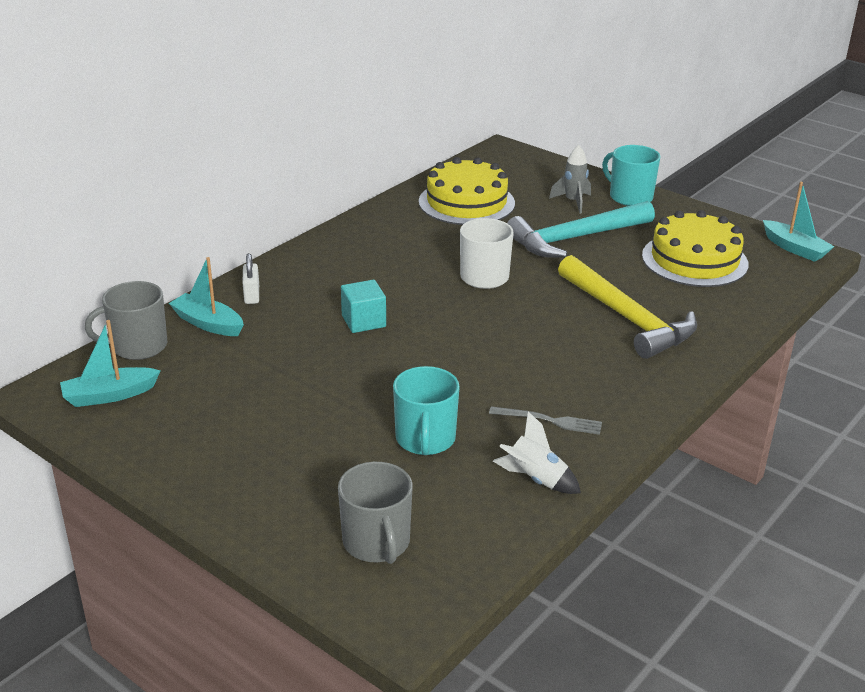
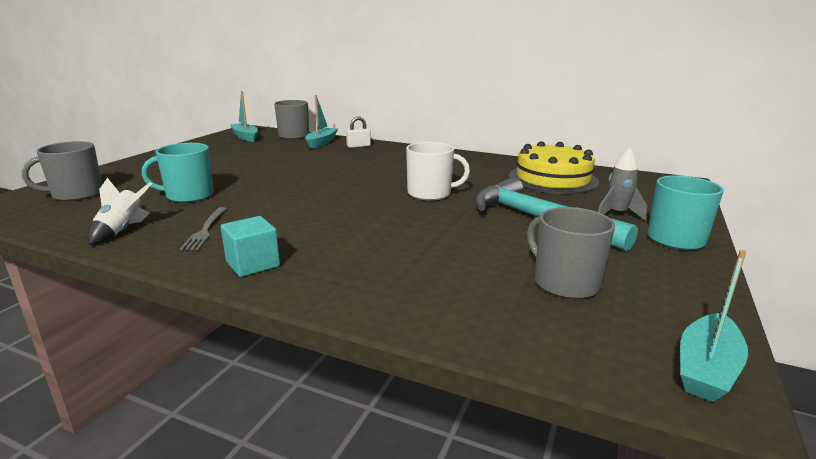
camera: 75 degrees right, 10 degrees down
(363, 321) = (340, 169): turquoise cube -> turquoise cube (253, 264)
(627, 318) = (394, 251): yellow hammer -> none
(694, 260) = (565, 283): yellow cake -> grey mug

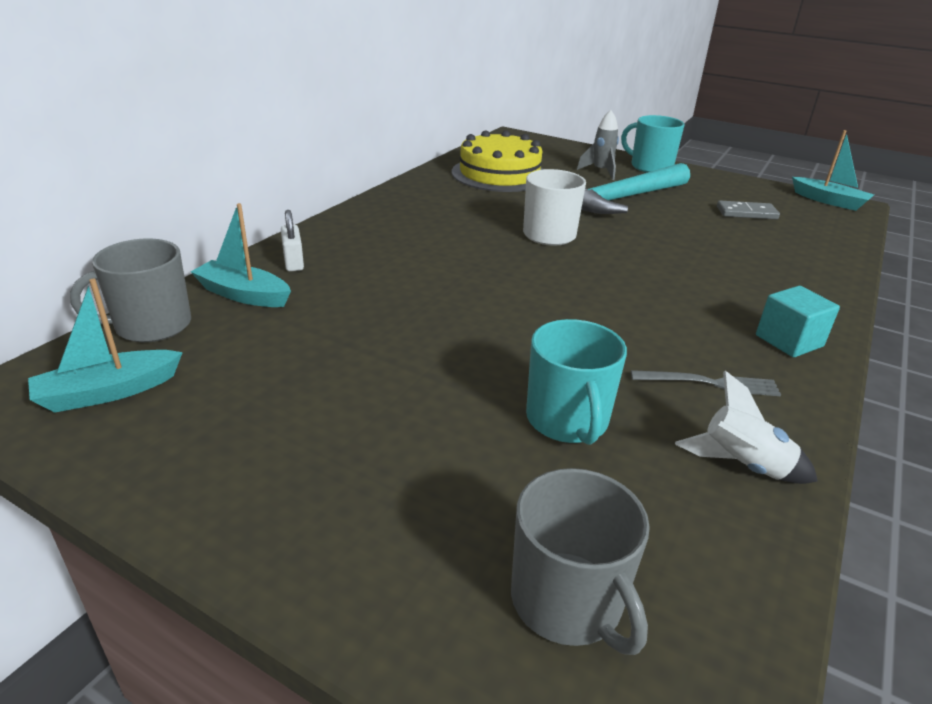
camera: 85 degrees left, 10 degrees up
(565, 283) = (746, 213): grey mug -> grey domino

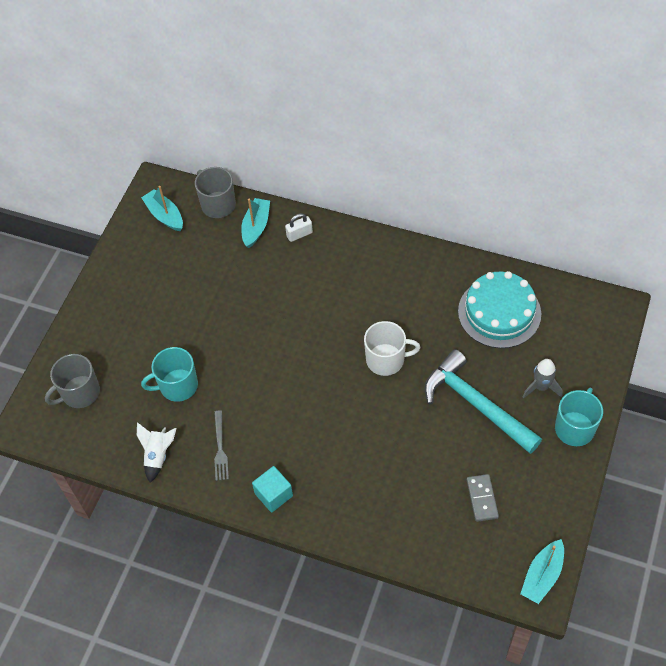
camera: 85 degrees right, 25 degrees up
(499, 174) = (499, 312): yellow cake -> turquoise cake

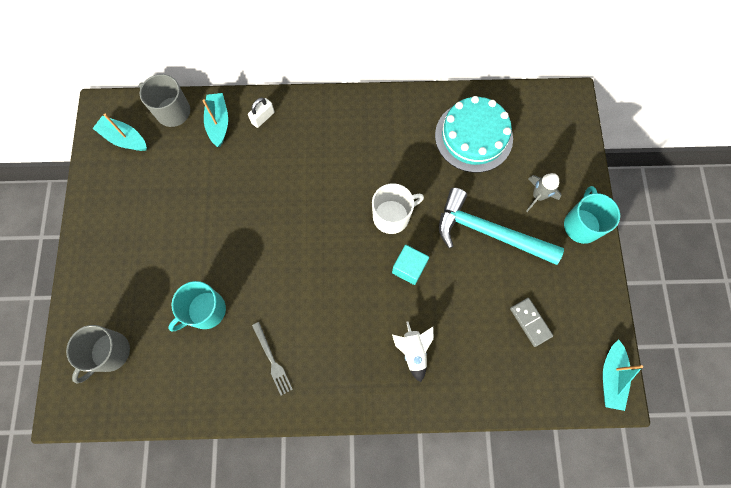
camera: 25 degrees left, 15 degrees up
(158, 455) = (214, 390): white rocket -> white rocket (413, 351)
(273, 494) = (341, 389): turquoise cube -> turquoise cube (409, 268)

